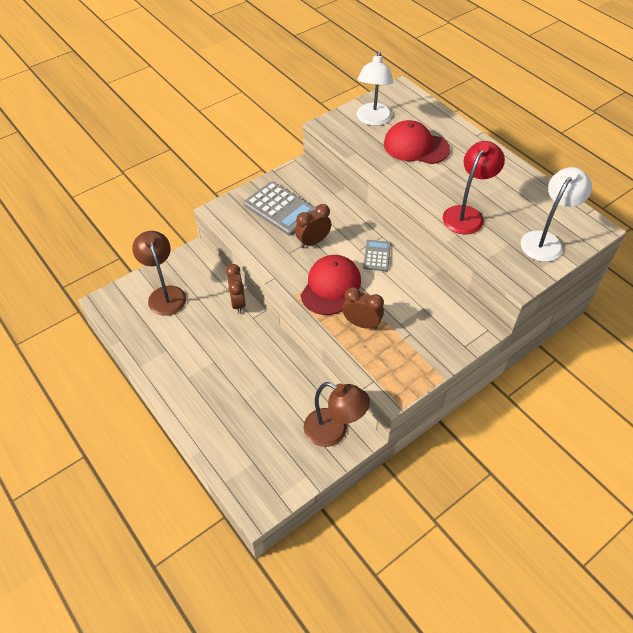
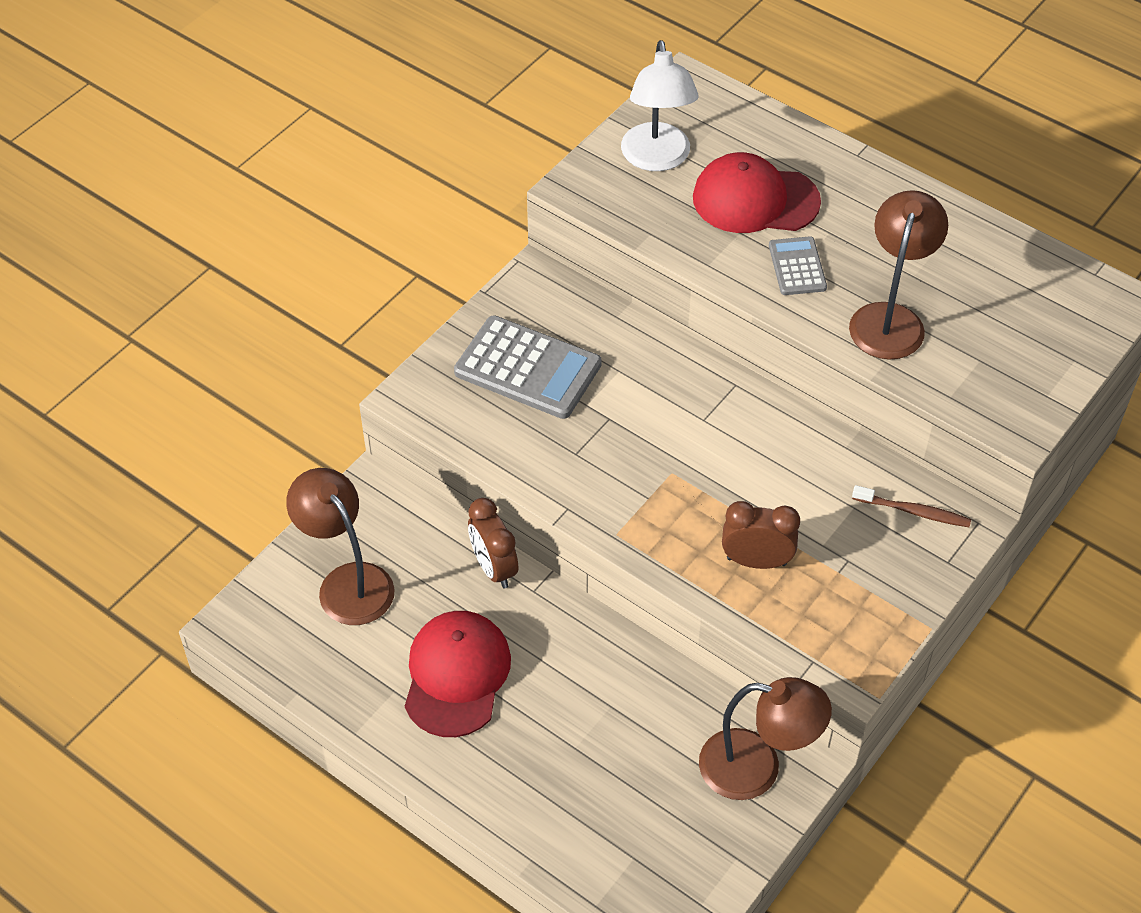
camera: 15 degrees left, 0 degrees up
(313, 242) = (613, 422): brown clock -> none
(330, 286) = (676, 503): red cap -> red cap (456, 675)
(377, 256) = (739, 425): grey calculator -> grey calculator (797, 267)
(454, 317) = (913, 511): none -> brown toothbrush
(466, 214) = (890, 319): red lamp -> brown lamp
(545, 240) = (1040, 341): white lamp -> none

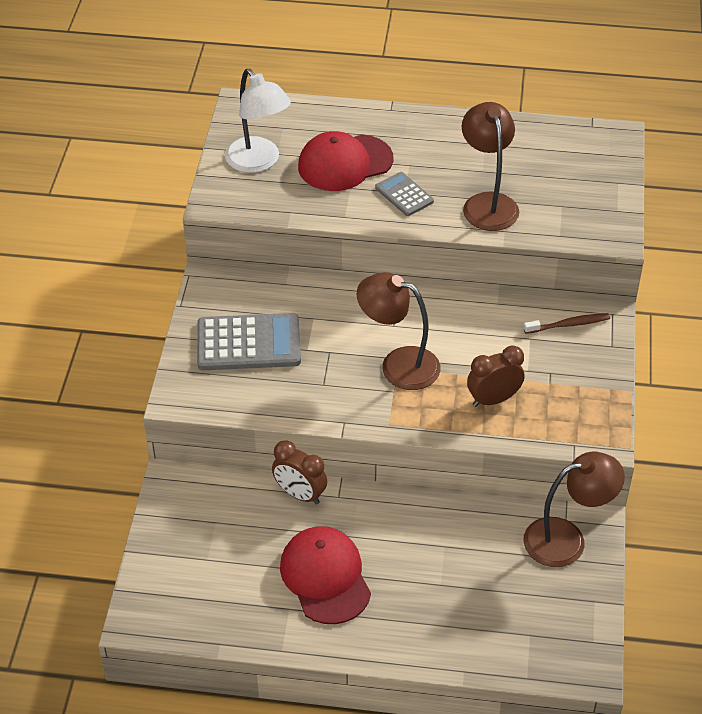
camera: 30 degrees left, 5 degrees down
(347, 582) = (201, 552): brown lamp -> brown lamp (398, 364)

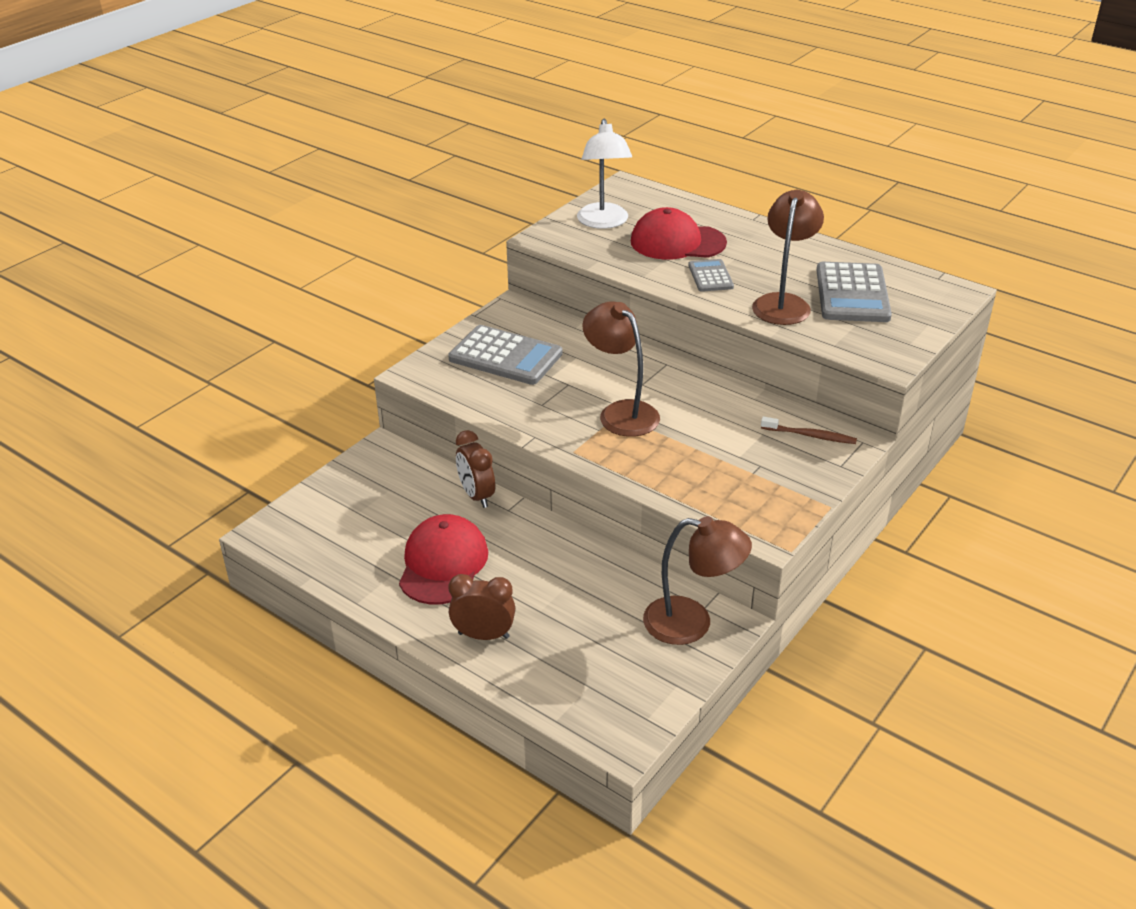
camera: 30 degrees right, 10 degrees down
(493, 399) = (686, 466): brown clock -> brown clock (483, 635)
(536, 171) = (852, 294): none -> grey calculator

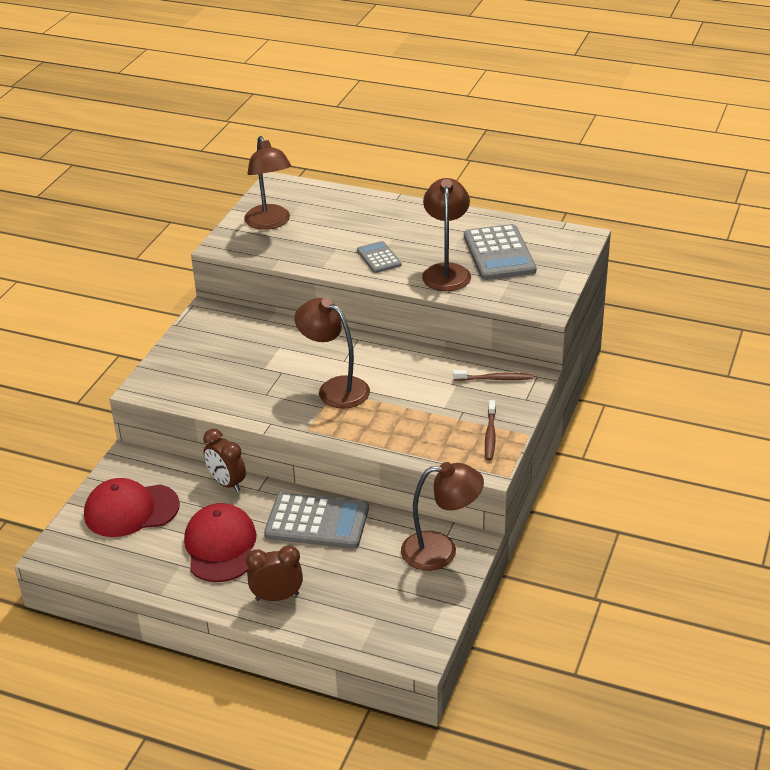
camera: 15 degrees left, 0 degrees up
(505, 356) = (218, 357): grey calculator -> grey calculator (317, 522)
(603, 222) = (270, 223): white lamp -> brown lamp
(677, 242) = (340, 231): red cap -> red cap (131, 510)
(784, 498) = (490, 435): none -> brown toothbrush

